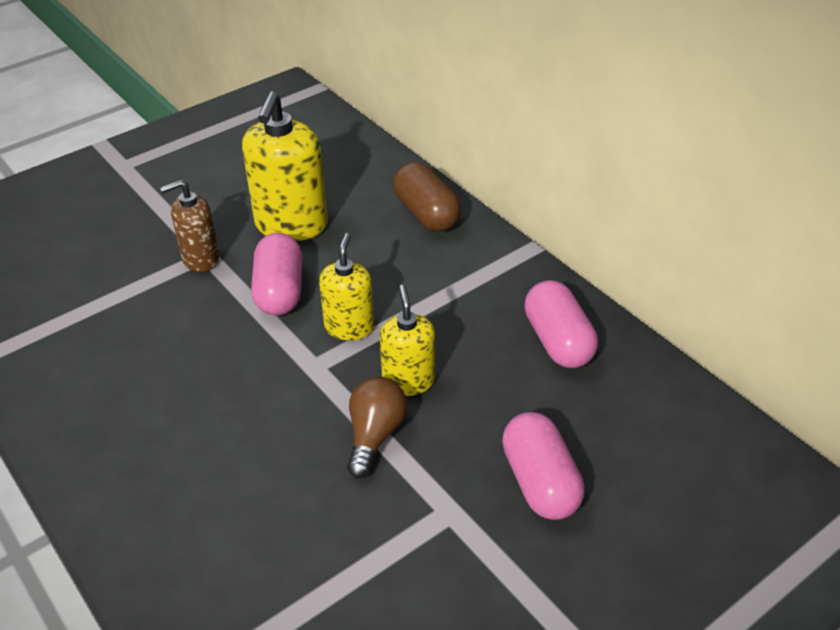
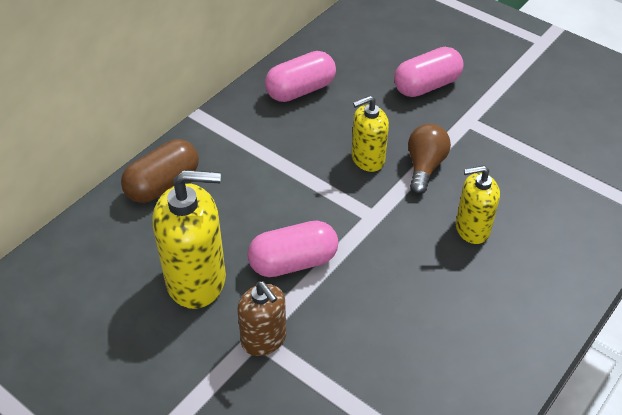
camera: 105 degrees left, 5 degrees up
(349, 327) = (323, 204): yellow soap dispenser -> yellow soap dispenser (472, 228)
(375, 435) = (424, 166): brown light bulb -> brown light bulb turned 105 degrees clockwise

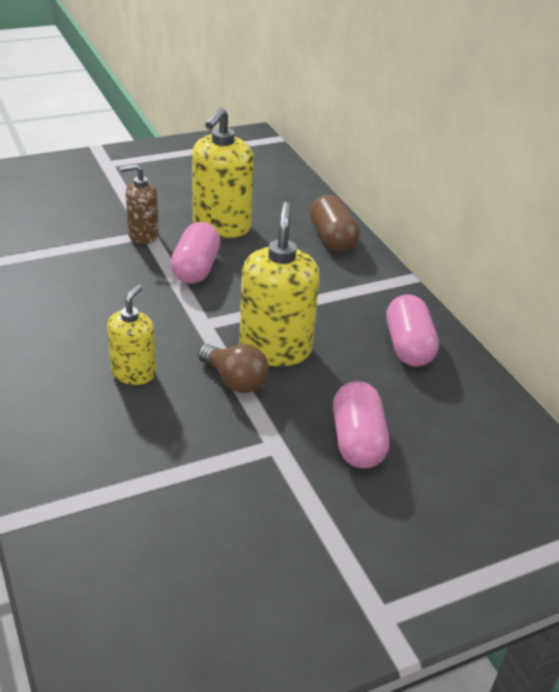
camera: 115 degrees right, 10 degrees down
(367, 159) = (275, 349): yellow soap dispenser -> yellow soap dispenser, size x1.65

